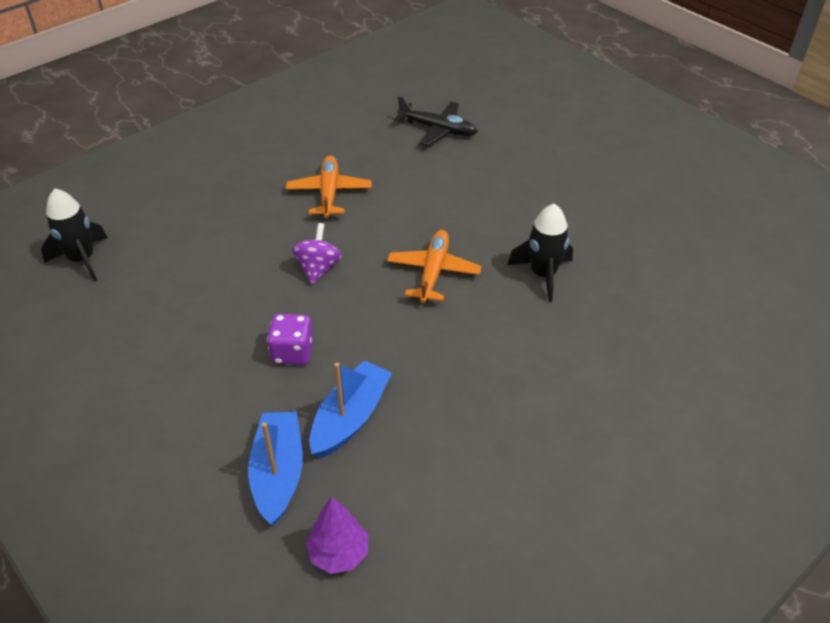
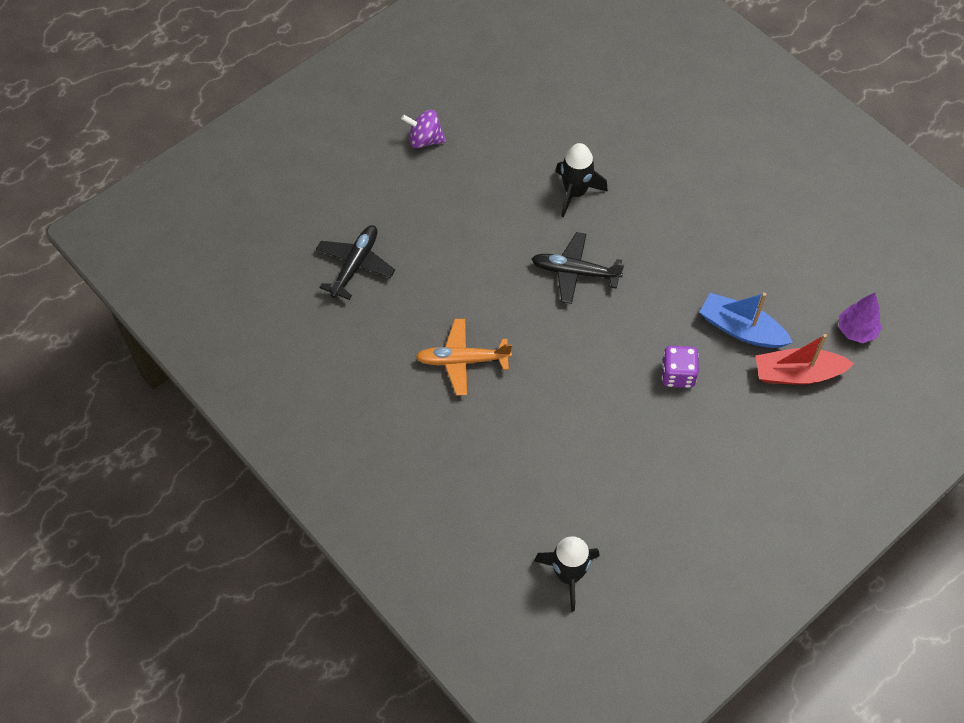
camera: 90 degrees left, 15 degrees up
(278, 473) = (797, 374): blue boat -> red boat
(318, 268) = (574, 363): purple spinning top -> purple spinning top (425, 140)
(433, 272) = (575, 272): orange plane -> black plane

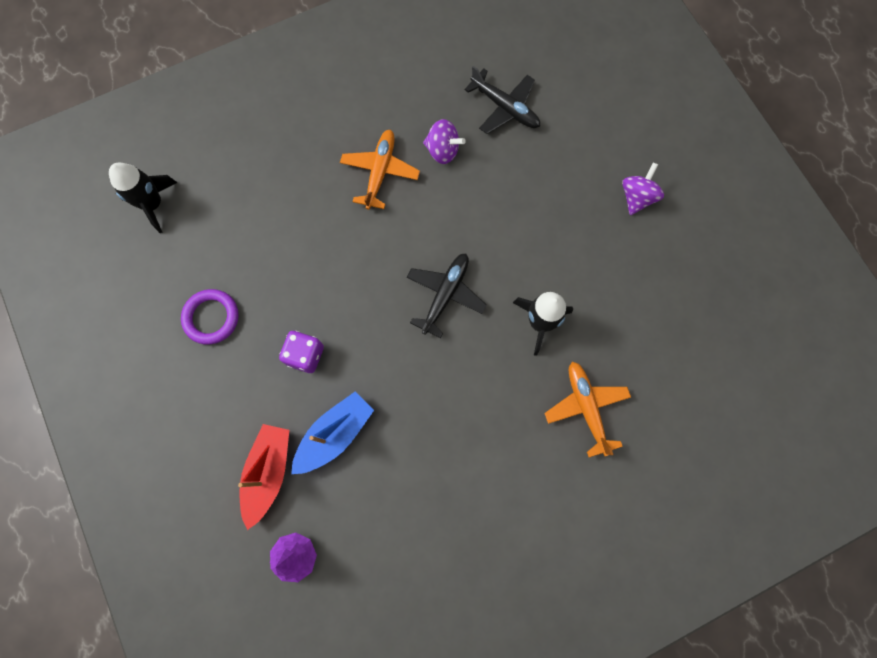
camera: 105 degrees right, 15 degrees up
(421, 309) = (442, 151): none -> purple spinning top
(640, 144) = (586, 408): none -> orange plane
(672, 471) = (211, 318): none -> purple ring

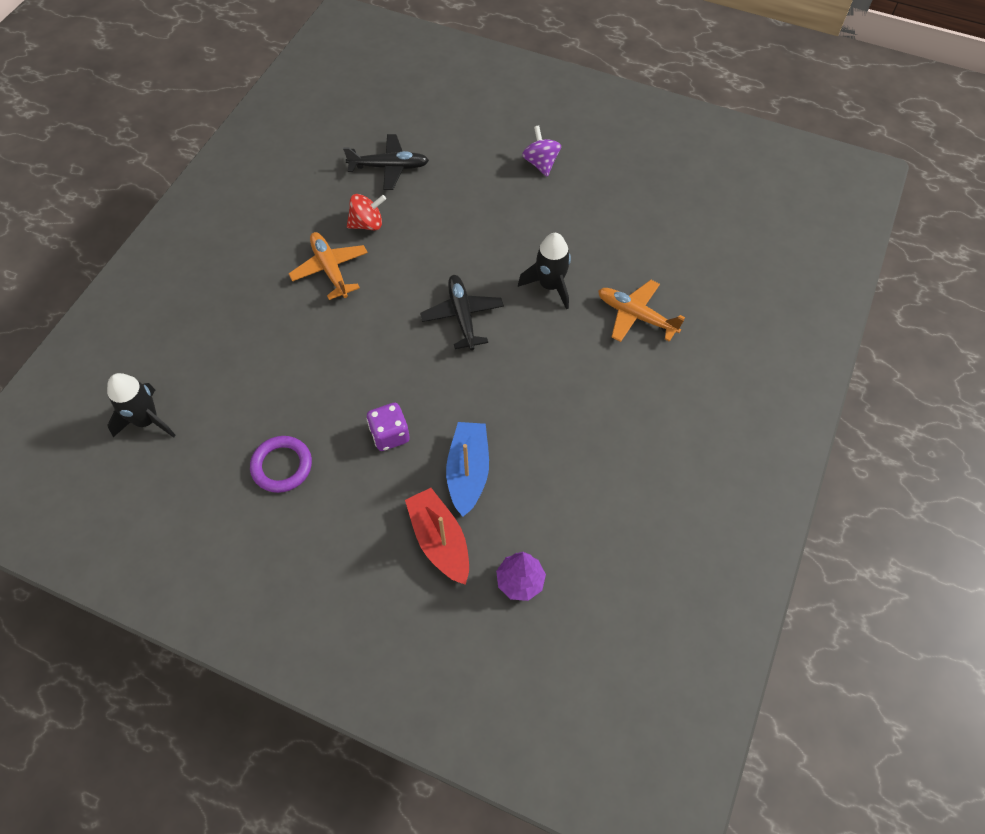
camera: 40 degrees left, 15 degrees down
(442, 151) = (367, 224): purple spinning top -> red spinning top

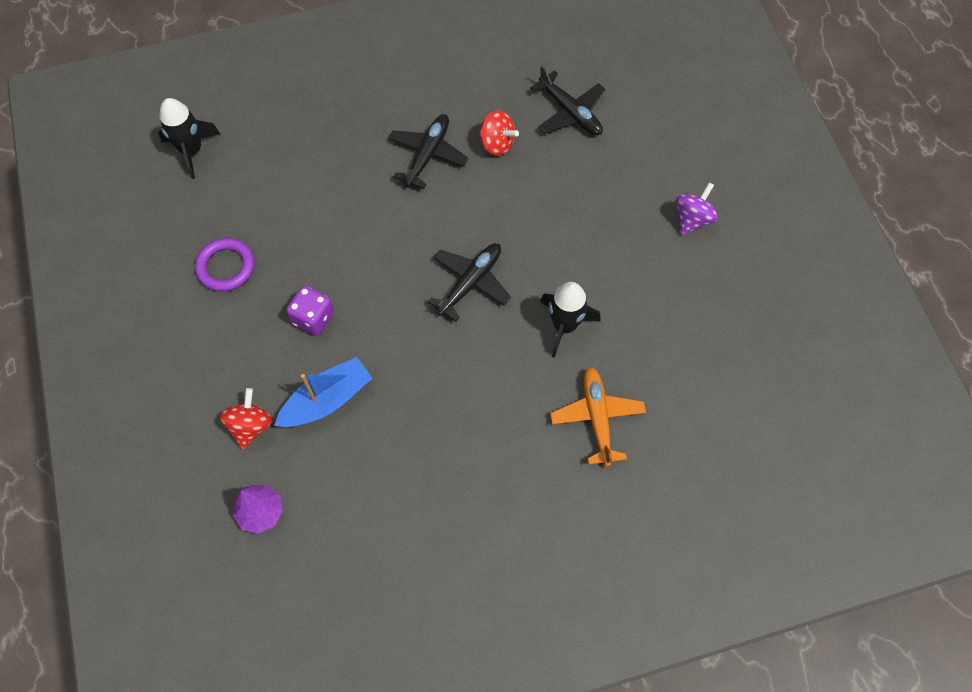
camera: 50 degrees right, 5 degrees up
(330, 269) = (428, 155): orange plane -> black plane
(440, 540) = (250, 426): red boat -> red spinning top

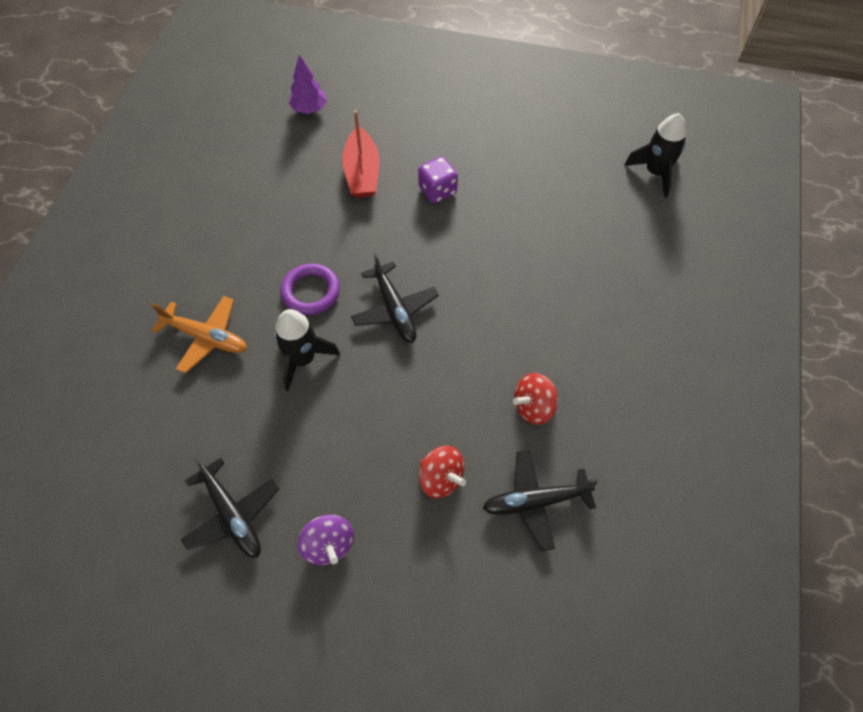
camera: 120 degrees right, 5 degrees down
(226, 267) = (522, 156): purple ring -> purple ring (311, 292)
(250, 426) = (376, 125): red spinning top -> red spinning top (441, 479)
(327, 400) = (362, 173): blue boat -> red boat
(428, 155) = (554, 341): black plane -> black plane (232, 515)

